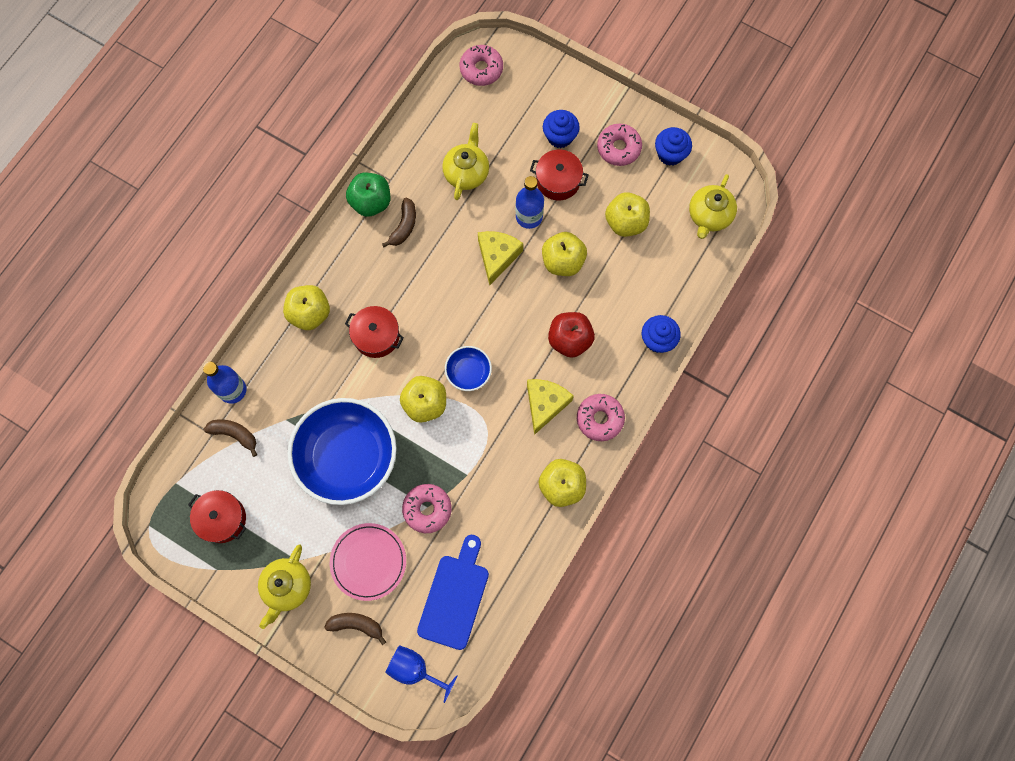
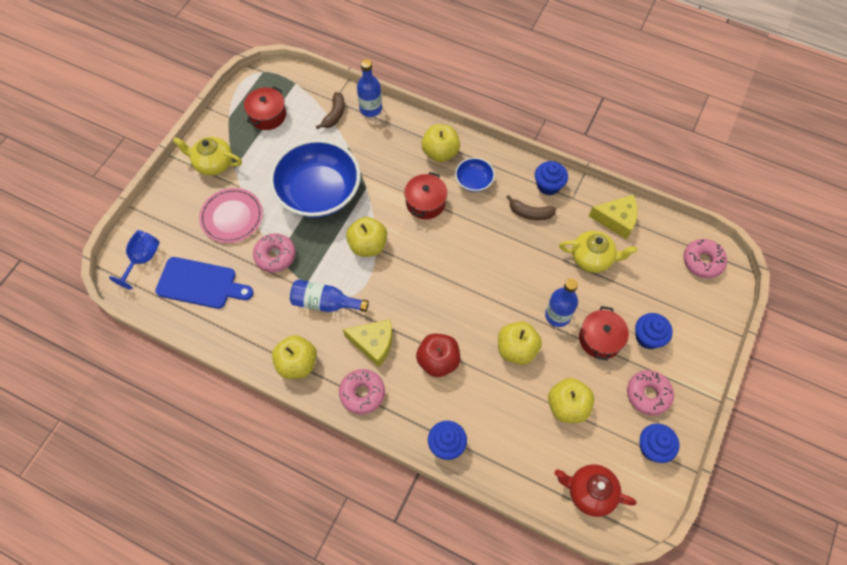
camera: 85 degrees right, 10 degrees down
(356, 625) = (181, 214): brown banana -> none
(371, 202) = (548, 185): green apple -> blue cupcake
(468, 372) = (399, 277): blue bowl -> blue bowl (474, 181)
(492, 454) = (325, 303): none -> blue bottle
(497, 256) = (513, 291): yellow cheese -> yellow cheese (616, 220)
(709, 216) = (590, 492): yellow teapot -> red teapot

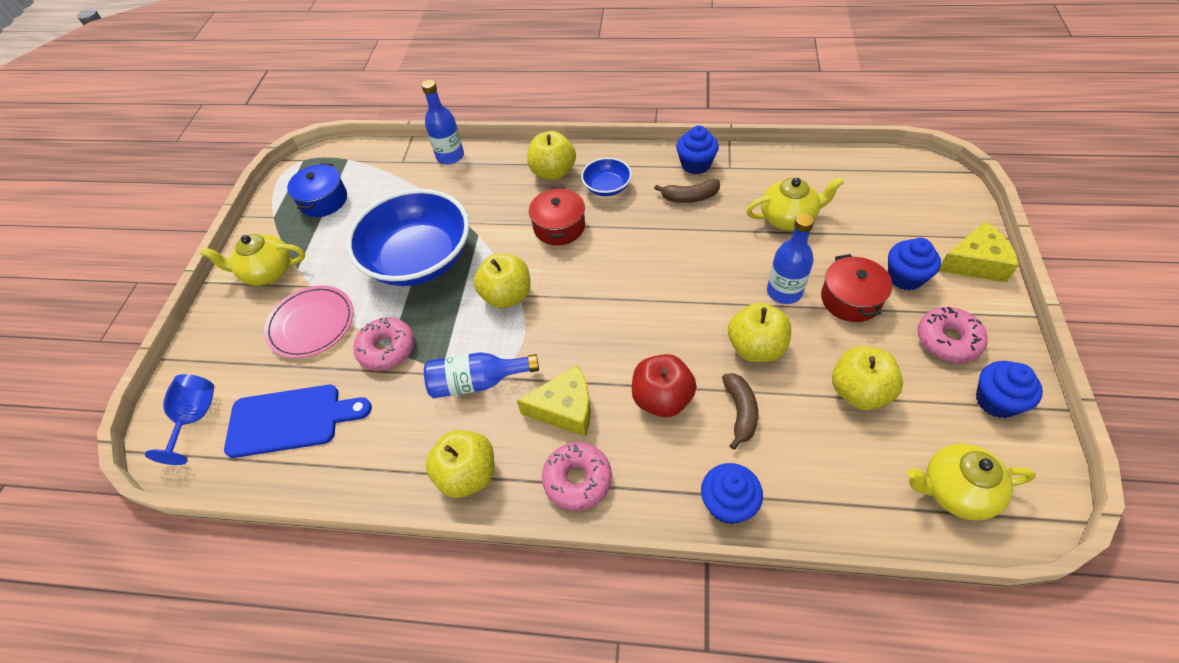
camera: 15 degrees left, 10 degrees down
(267, 115) = (323, 200): red pot -> blue pot
(334, 115) = (408, 175): brown banana -> brown banana (740, 412)
(590, 492) = (955, 491): red teapot -> yellow teapot
(616, 220) = (792, 172): yellow cheese -> yellow cheese (975, 263)
(702, 261) = (913, 180): pink donut -> none

